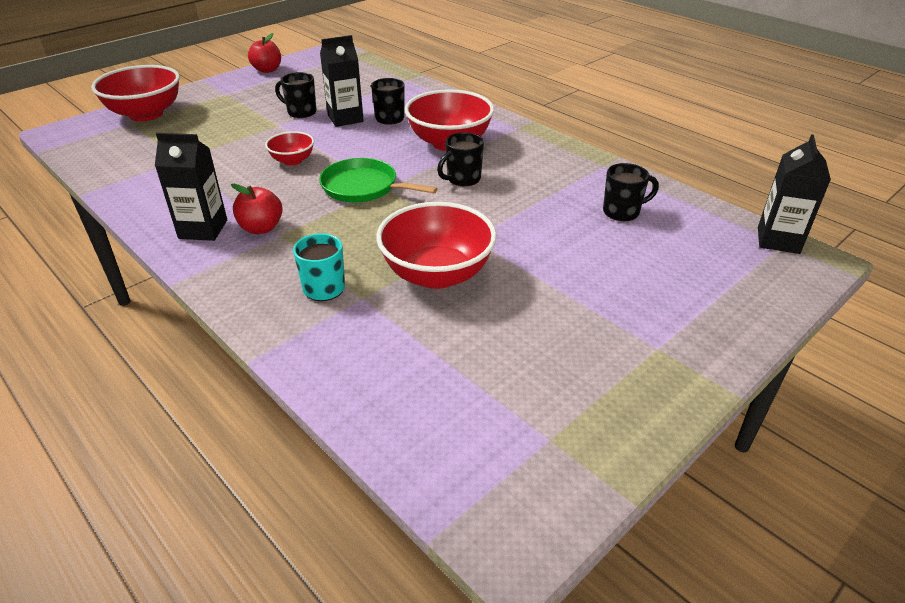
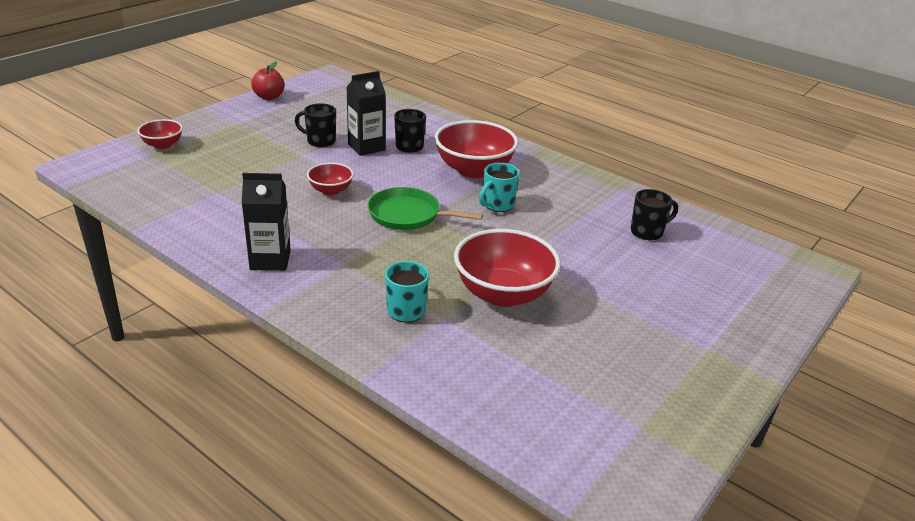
camera: 10 degrees left, 5 degrees down
(146, 114) = (163, 145): red bowl -> red bowl, size x0.52
(261, 228) = (326, 257): red apple -> none
(462, 179) = (497, 205): black mug -> turquoise mug
(778, 240) = (783, 253): black carton -> none

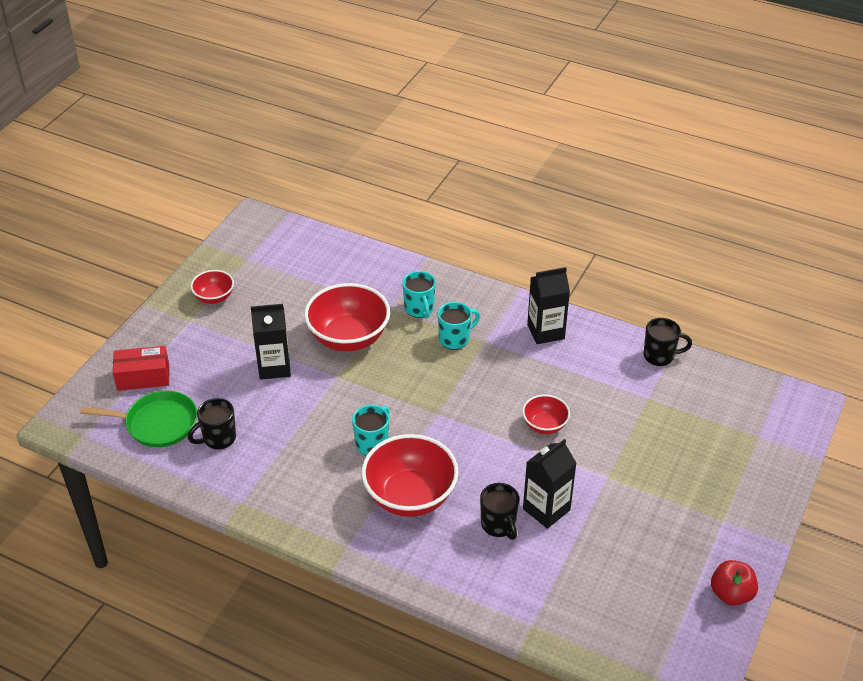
camera: 170 degrees right, 10 degrees up
(163, 145) = (762, 455): red bowl -> red bowl (214, 297)
(320, 141) = (604, 508): black mug -> black mug (660, 356)
(378, 271) = (455, 339): none -> turquoise mug
(408, 215) = (455, 408): green pan -> green pan (157, 423)
(593, 280) = (274, 367): none -> black carton
(745, 296) = (143, 377): none -> red box

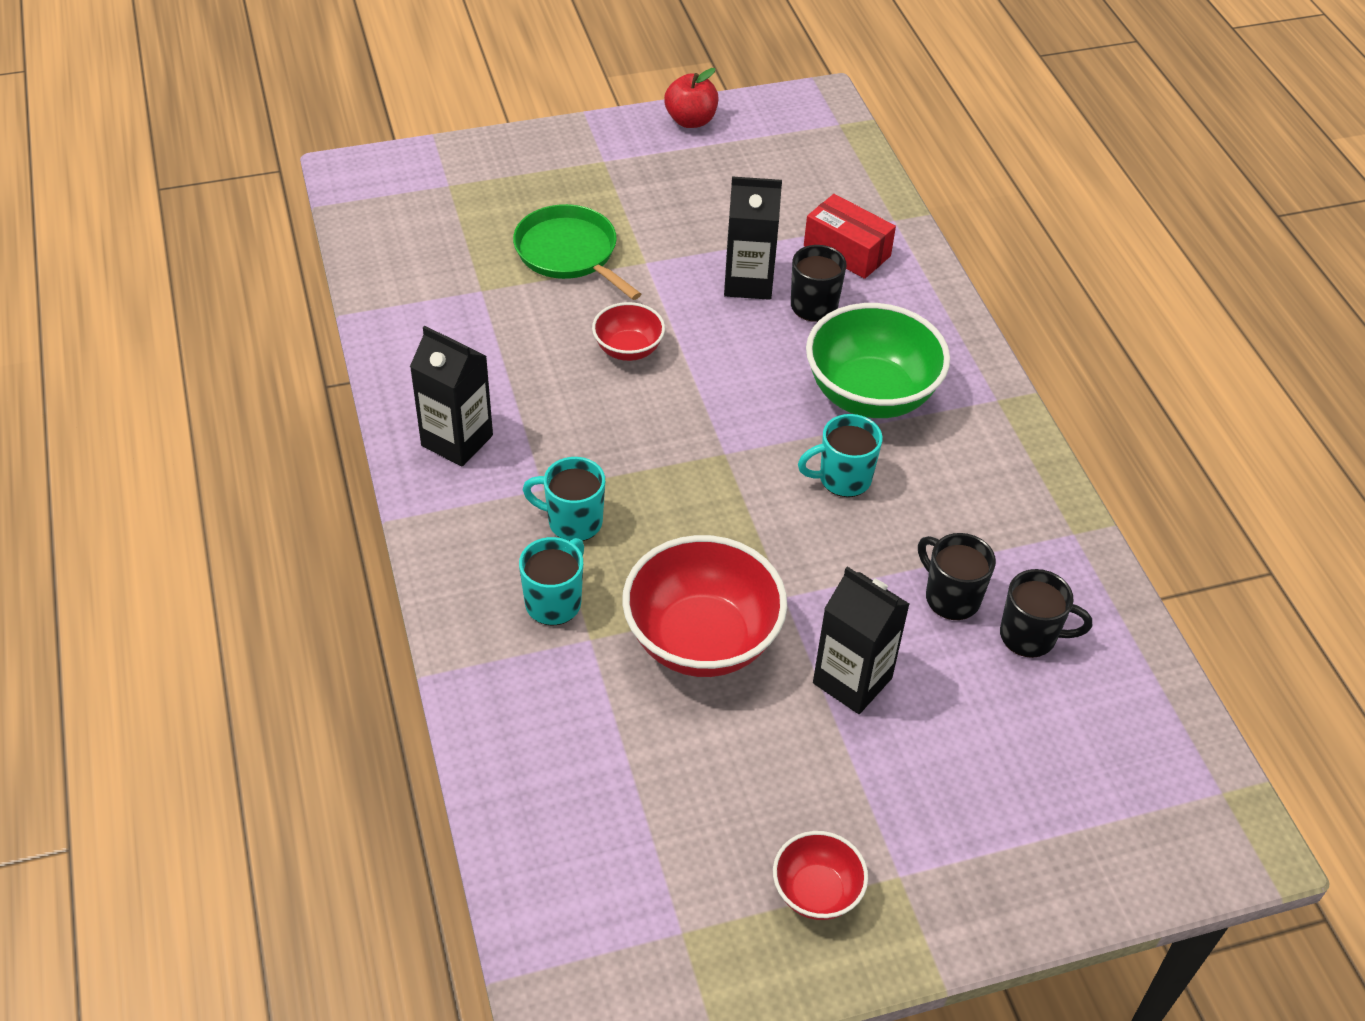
camera: 135 degrees left, 5 degrees up
(143, 377) = (1059, 826): red box -> red box (847, 251)
(157, 423) = (1097, 726): green pan -> green pan (569, 253)
(410, 496) = (870, 395): red bowl -> green bowl
(660, 356) = (391, 315): black mug -> black mug (951, 597)

